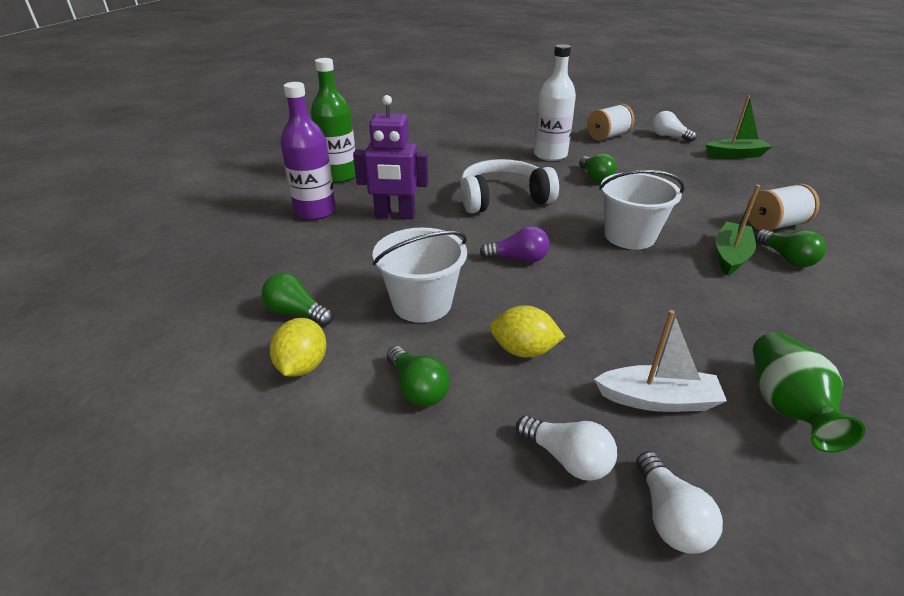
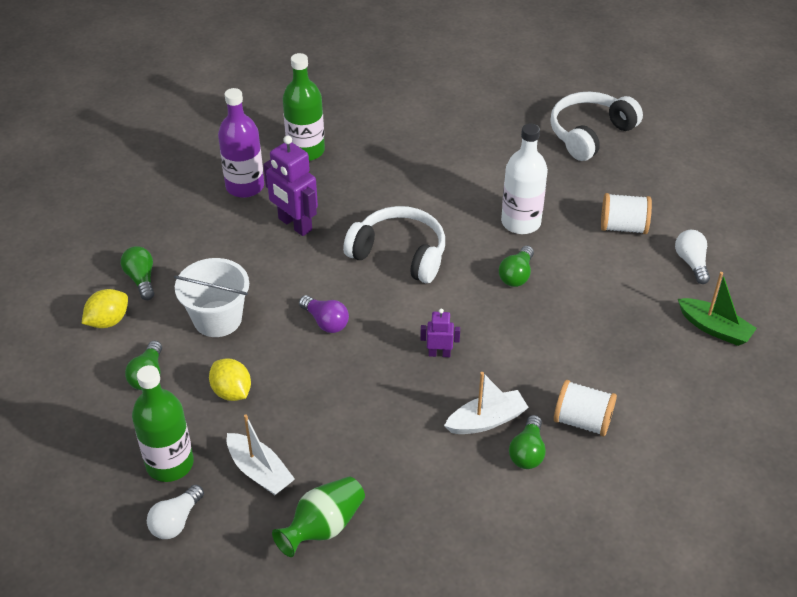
camera: 40 degrees right, 10 degrees up
(516, 111) = (590, 133): none -> white headphones
(567, 458) = (170, 464): white light bulb -> green bottle
(629, 236) = (439, 353): white bucket -> purple robot
(730, 256) = (486, 420): green boat -> white boat

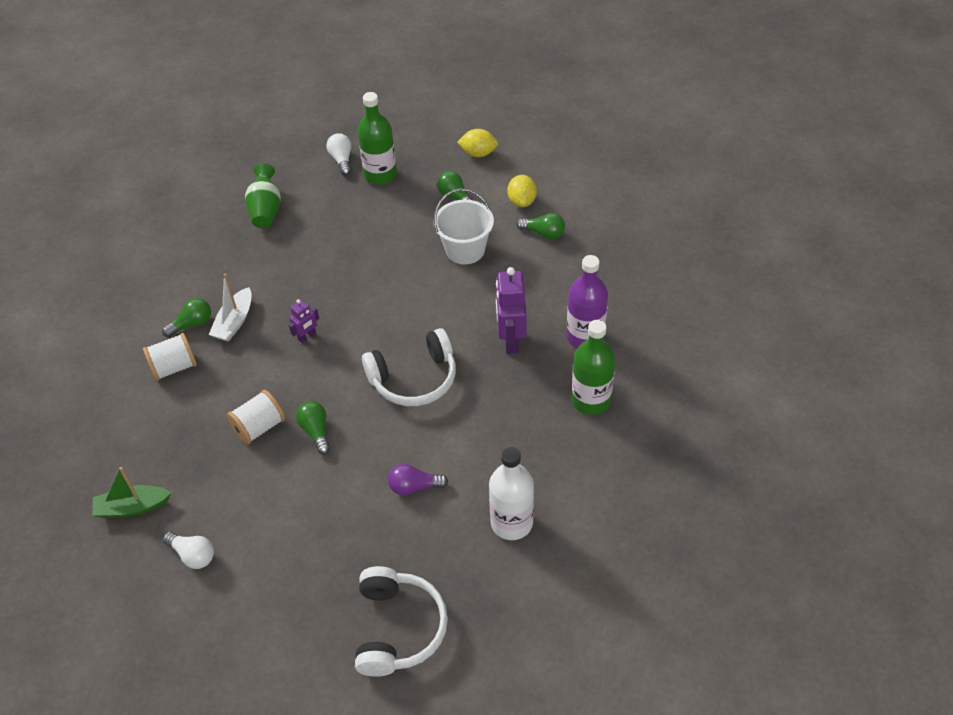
camera: 135 degrees right, 5 degrees up
(232, 392) = (399, 224): yellow lemon -> yellow lemon (478, 153)
(259, 471) = (330, 205): white boat -> none
(294, 224) = (511, 340): purple robot -> purple robot turned 90 degrees counterclockwise
(325, 322) = (400, 298): purple light bulb -> purple light bulb (414, 486)
(521, 222) = (359, 478): white bottle -> white bottle (511, 523)
(527, 452) = (192, 324): green light bulb -> green light bulb turned 90 degrees clockwise
(623, 227) = (276, 544): white spool -> white spool (259, 427)

